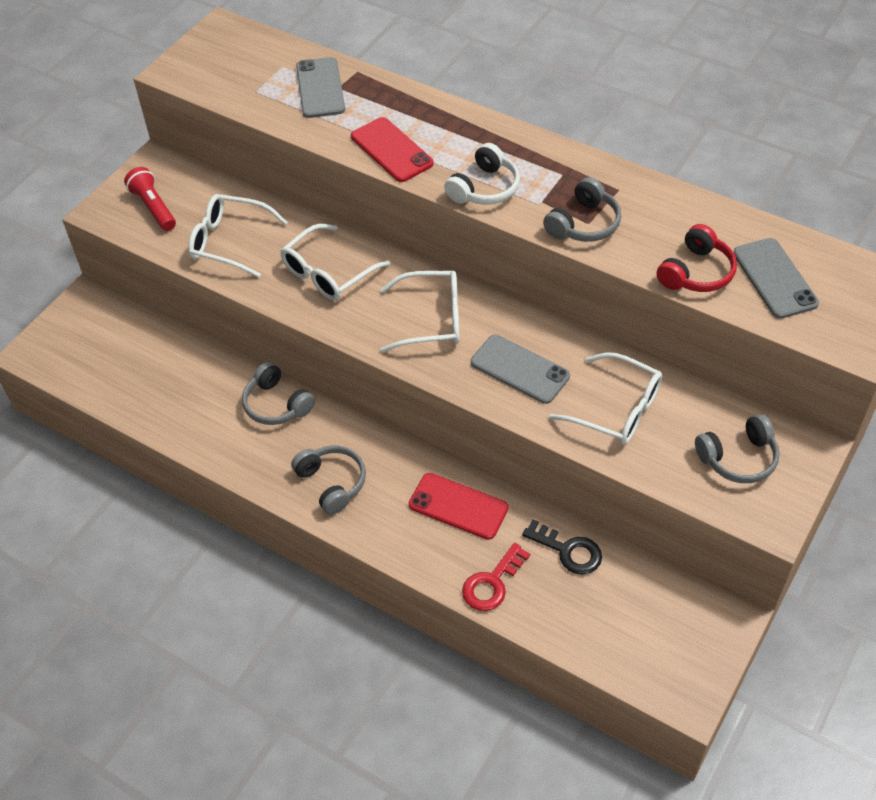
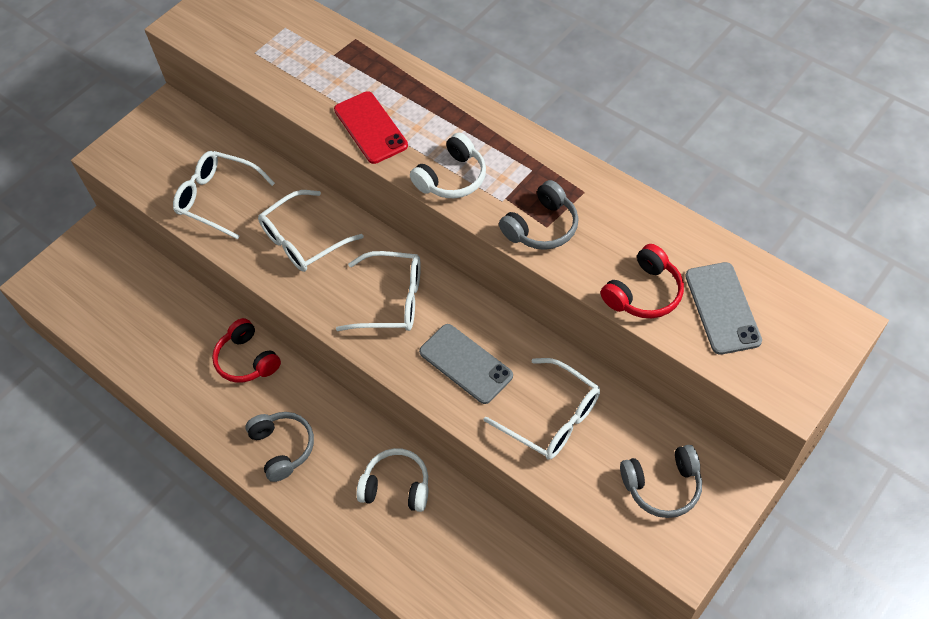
camera: 10 degrees right, 5 degrees up
(153, 207) = (155, 155): red flashlight -> none
(276, 404) = (247, 360): grey headphones -> red headphones
(320, 88) = (316, 54): grey phone -> none
(458, 506) = (396, 486): red phone -> white headphones
(492, 583) = (413, 571): red key -> none
(568, 550) = (492, 546): black key -> none

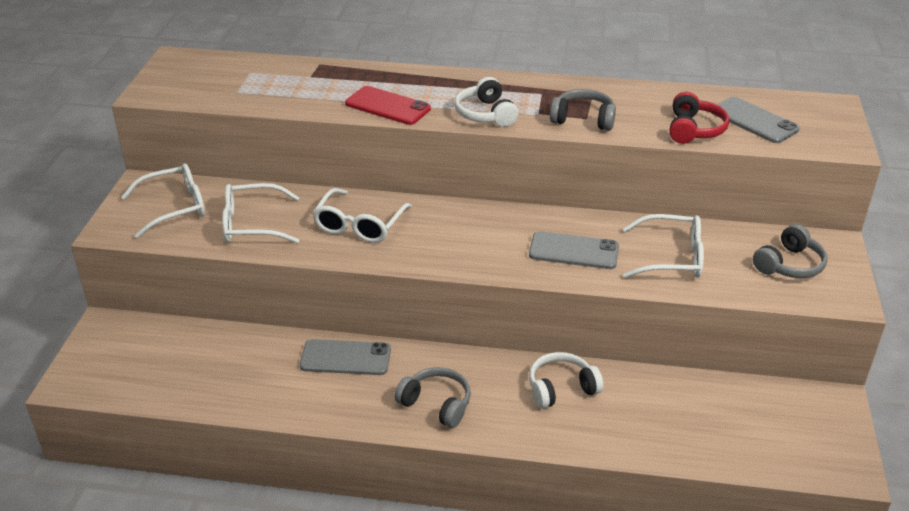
camera: 35 degrees left, 20 degrees down
(247, 360) = (345, 358): red headphones -> grey phone
(391, 300) = (474, 235): white glasses -> white glasses (175, 207)
(452, 178) = (485, 114): white headphones -> white headphones turned 150 degrees clockwise
(542, 227) = (583, 119): grey headphones -> grey headphones turned 90 degrees counterclockwise

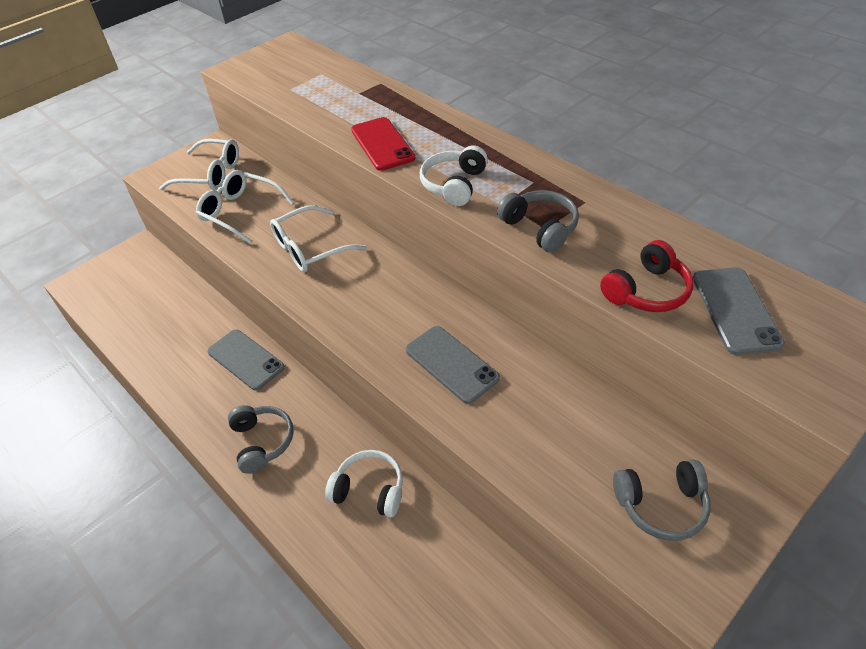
camera: 40 degrees right, 10 degrees up
(672, 257) = (538, 423): white glasses -> none

